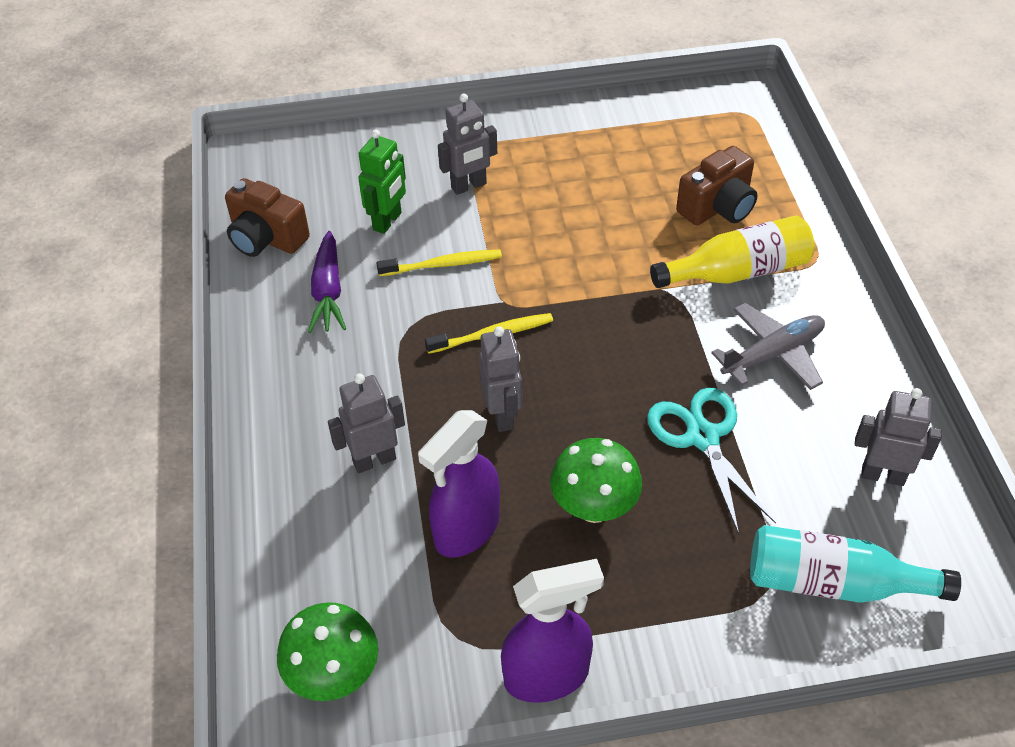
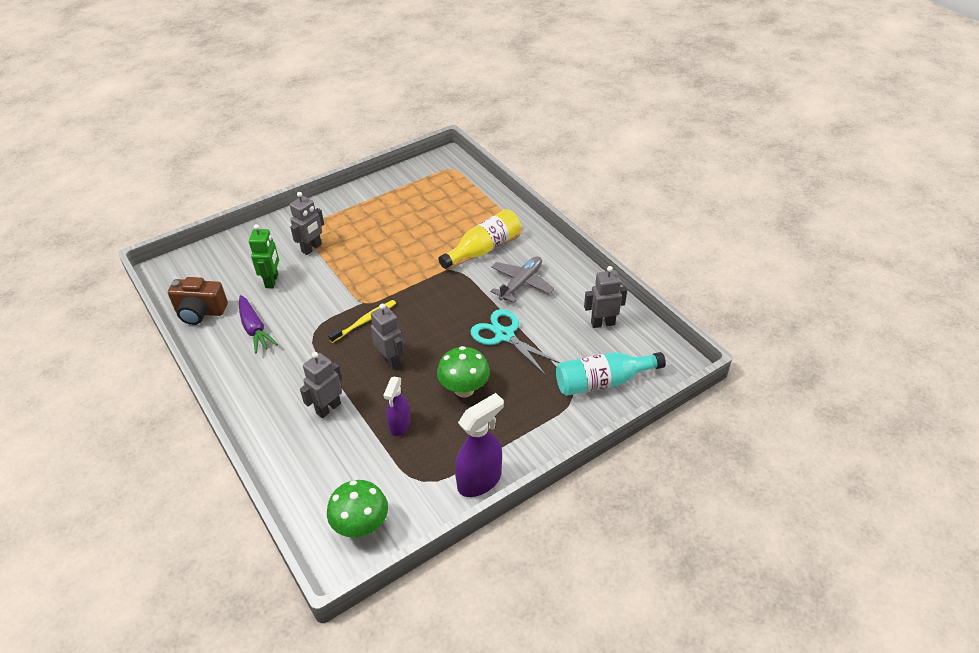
camera: 25 degrees left, 5 degrees down
(443, 265) = (317, 294): yellow toothbrush -> none
(466, 530) = (399, 425): purple spray bottle -> purple spray bottle, size x0.64
(717, 207) = (458, 220): brown camera -> none

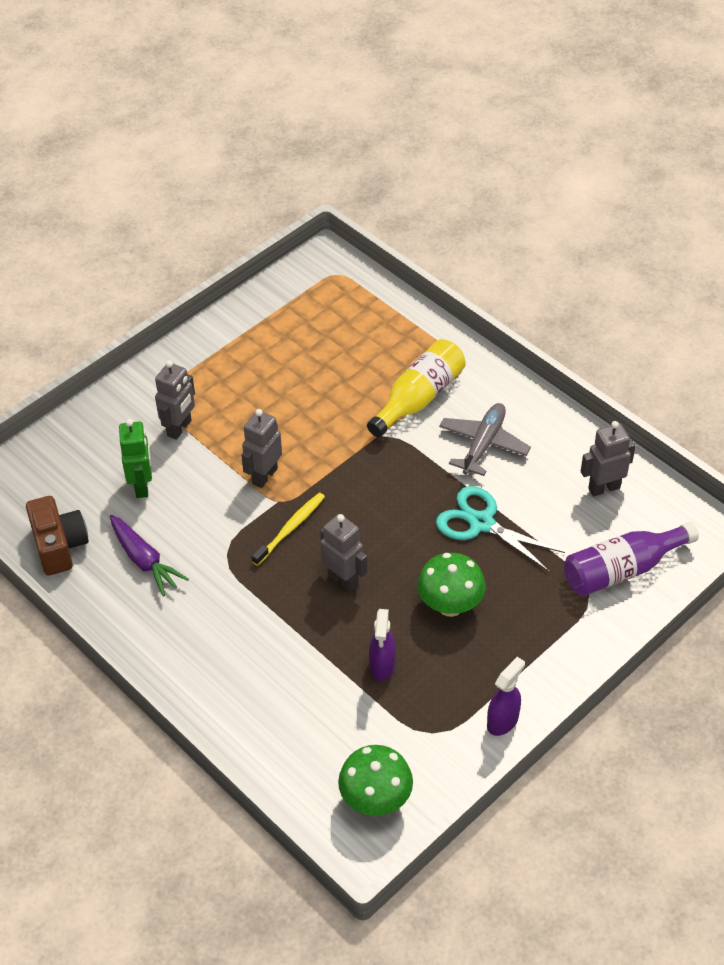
camera: 10 degrees left, 5 degrees up
(200, 312) = (59, 546): brown camera -> brown camera turned 105 degrees counterclockwise
(328, 408) = (283, 657): grey robot -> grey robot (264, 476)
(480, 480) = (503, 721): purple spray bottle -> purple spray bottle, size x0.64
(603, 381) = (622, 569): turquoise bottle -> purple bottle

